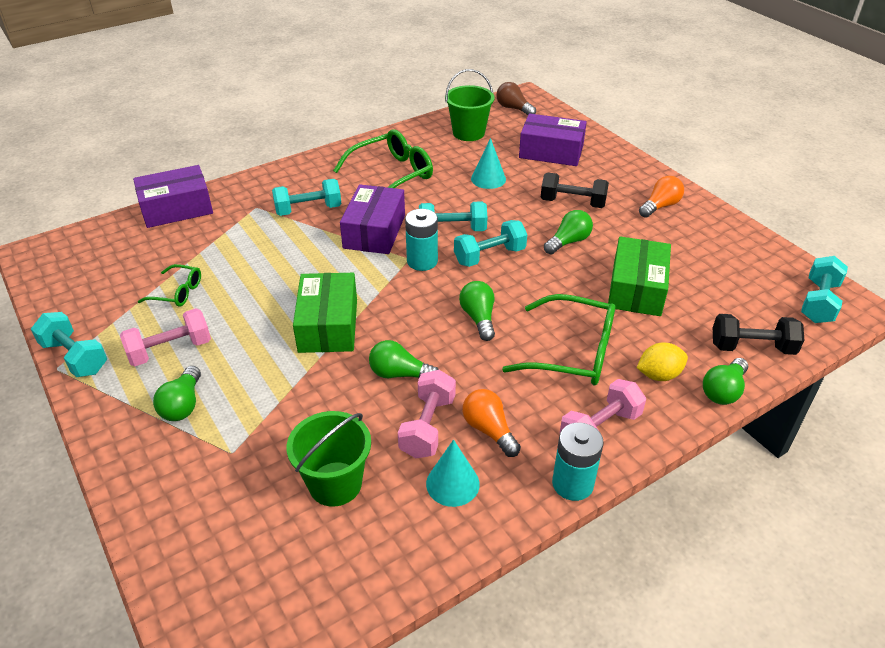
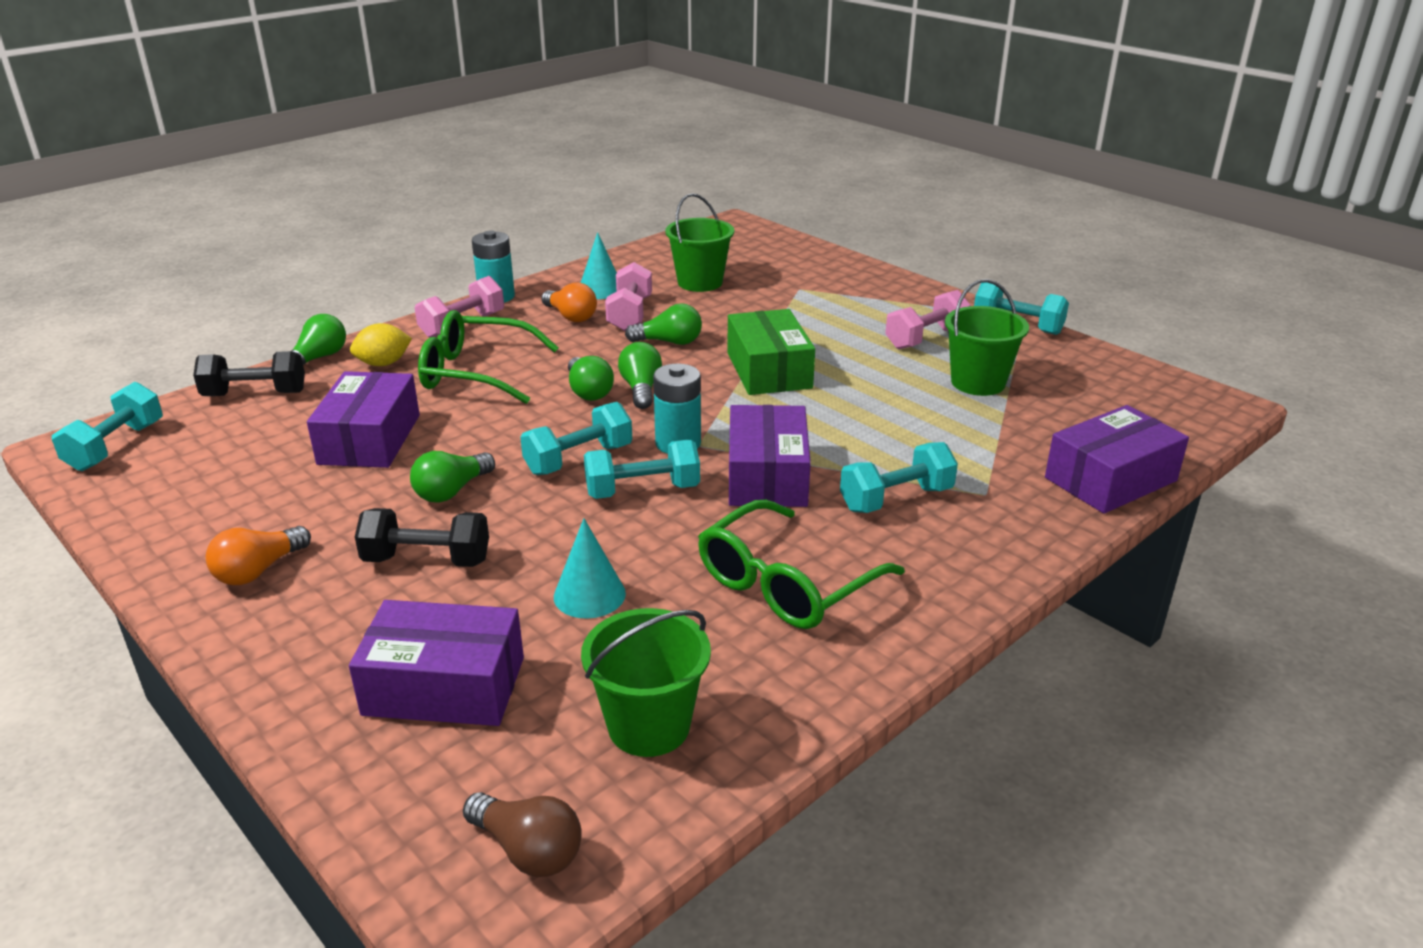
camera: 170 degrees right, 10 degrees down
(177, 292) = (978, 382): green glasses -> green bucket
(183, 404) = (870, 308): green light bulb -> green light bulb (641, 389)
(636, 289) = (369, 439): green box -> purple box

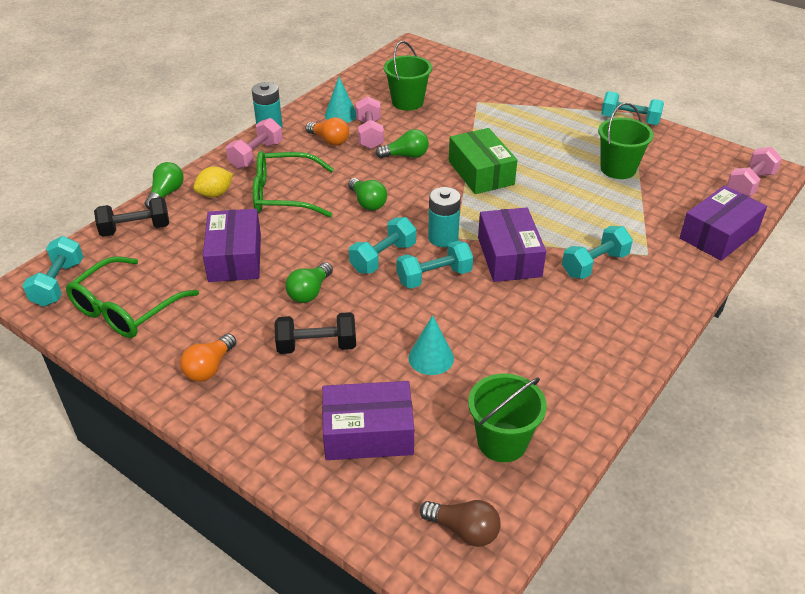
camera: 10 degrees left, 10 degrees up
(641, 389) = (402, 197): green light bulb -> none
(786, 583) = (548, 334): green glasses -> green glasses (126, 309)
(926, 338) = (574, 136): pink dumbbell -> pink dumbbell (750, 184)

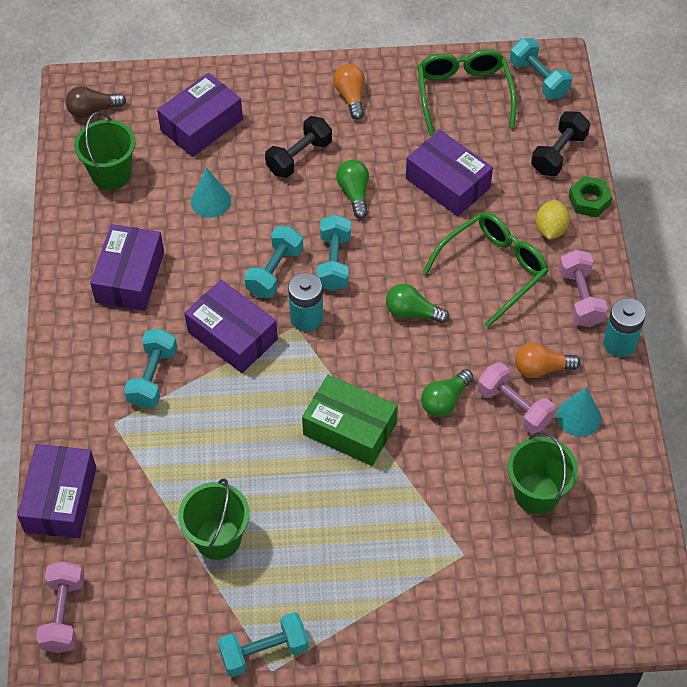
camera: 140 degrees right, 15 degrees up
(166, 194) = (589, 201): green light bulb -> green nut
(558, 340) = (130, 277): none -> purple box

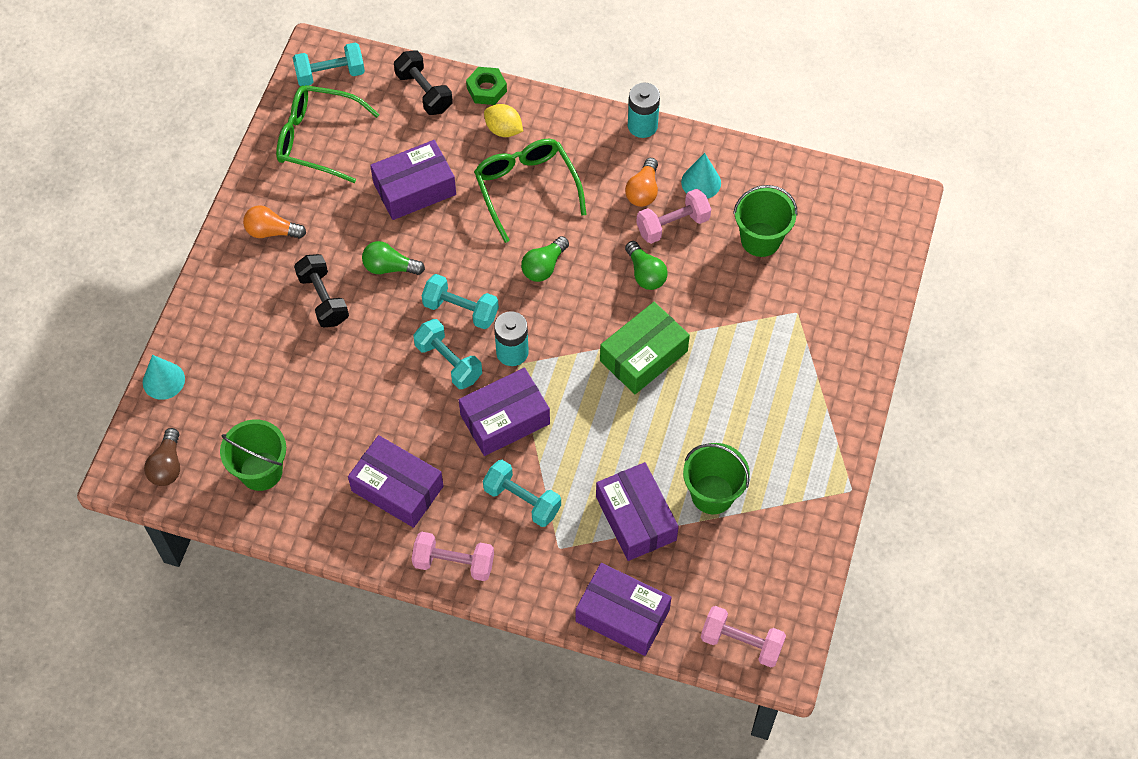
camera: 70 degrees left, 5 degrees up
(201, 125) = (239, 371): purple box -> purple box (635, 518)
(210, 201) = (339, 391): turquoise cone -> turquoise cone (163, 380)
(264, 651) = (832, 490): turquoise dumbbell -> none
(580, 298) = (585, 135): pink dumbbell -> pink dumbbell (454, 563)

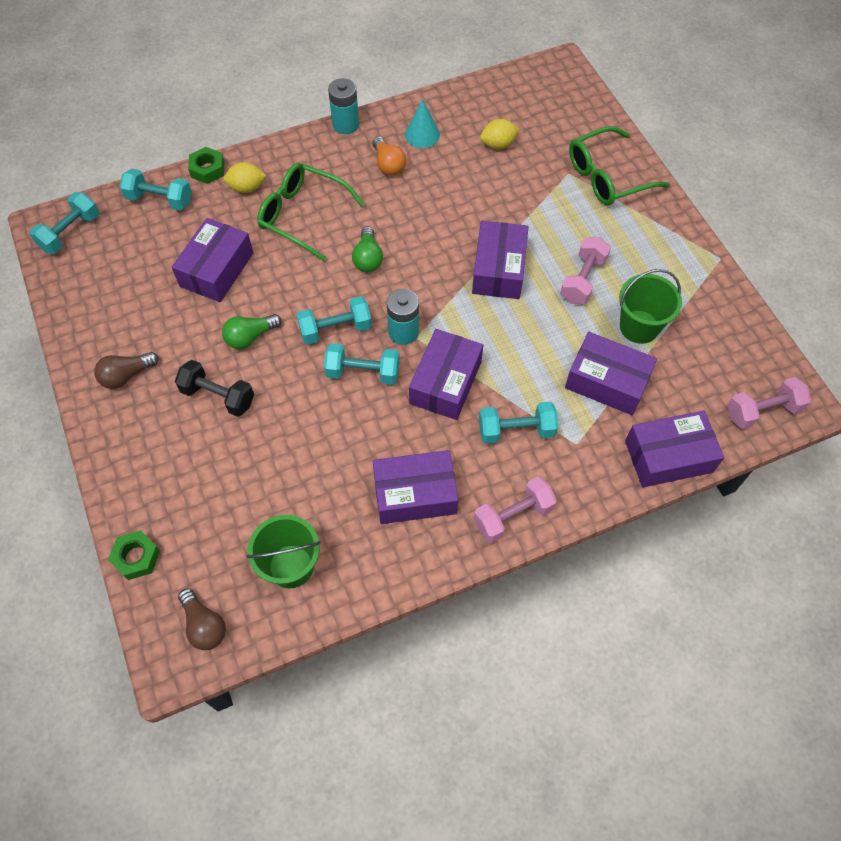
camera: 40 degrees left, 0 degrees up
(163, 380) = (136, 557): turquoise cone -> green nut
(272, 231) = (126, 375): orange light bulb -> brown light bulb
(318, 139) = (103, 284): green glasses -> green glasses (607, 176)
(424, 92) = (160, 200): black dumbbell -> turquoise dumbbell
(643, 356) = (499, 269): green box -> purple box
(645, 273) = (444, 215): green light bulb -> none
(672, 225) = (430, 173): pink dumbbell -> pink dumbbell (582, 280)
(760, 239) = (498, 144): green bucket -> yellow lemon

